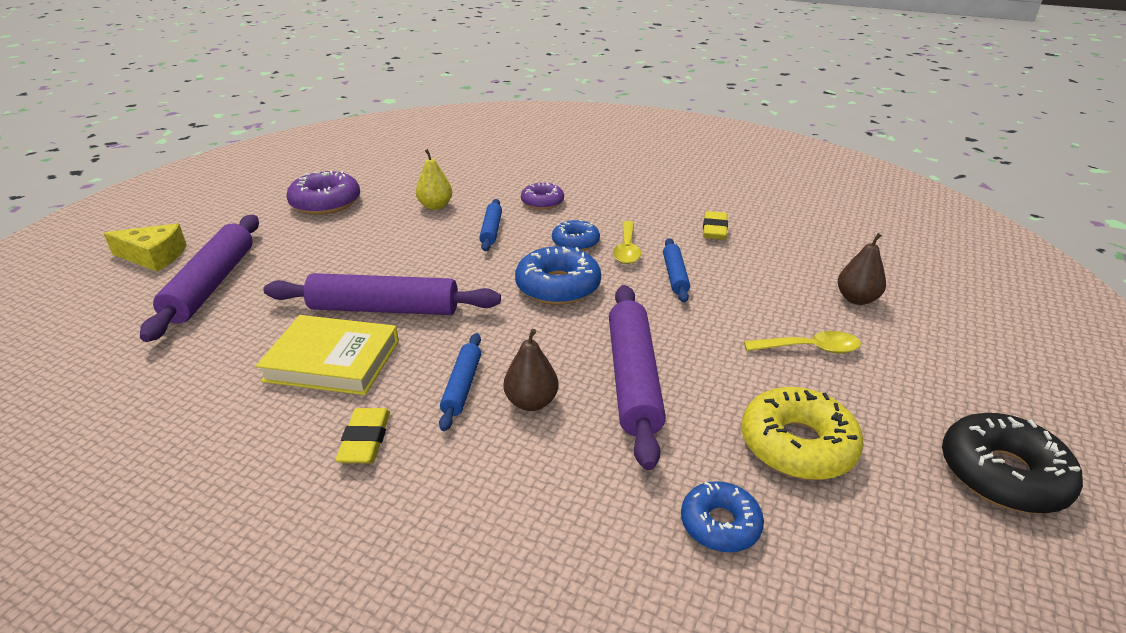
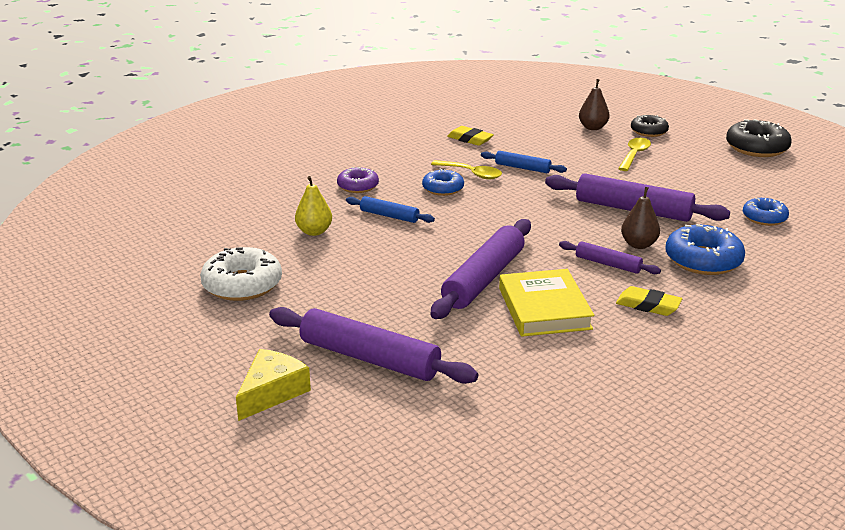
camera: 65 degrees left, 5 degrees down
(326, 203) = (242, 284): purple donut -> white donut
(332, 361) = (544, 308): yellow book -> yellow book turned 45 degrees counterclockwise
(462, 386) = (608, 264): blue rolling pin -> purple rolling pin
(558, 286) = (504, 208): blue donut -> blue donut (703, 260)
(797, 445) = (715, 183): yellow donut -> none
(909, 347) = (649, 131): none -> black donut

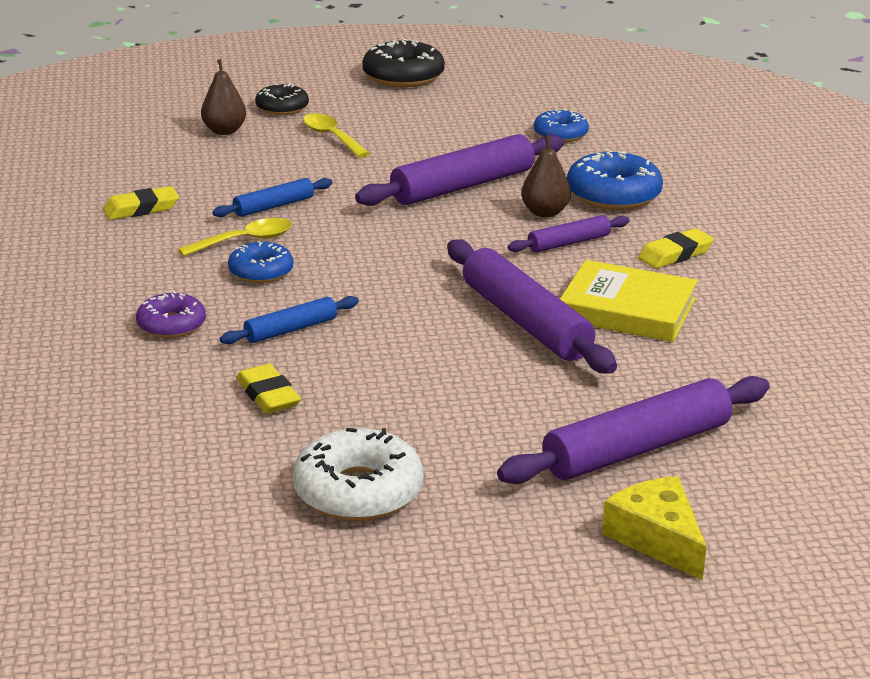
camera: 60 degrees left, 0 degrees up
(314, 232) = (268, 395): yellow pear -> yellow eraser

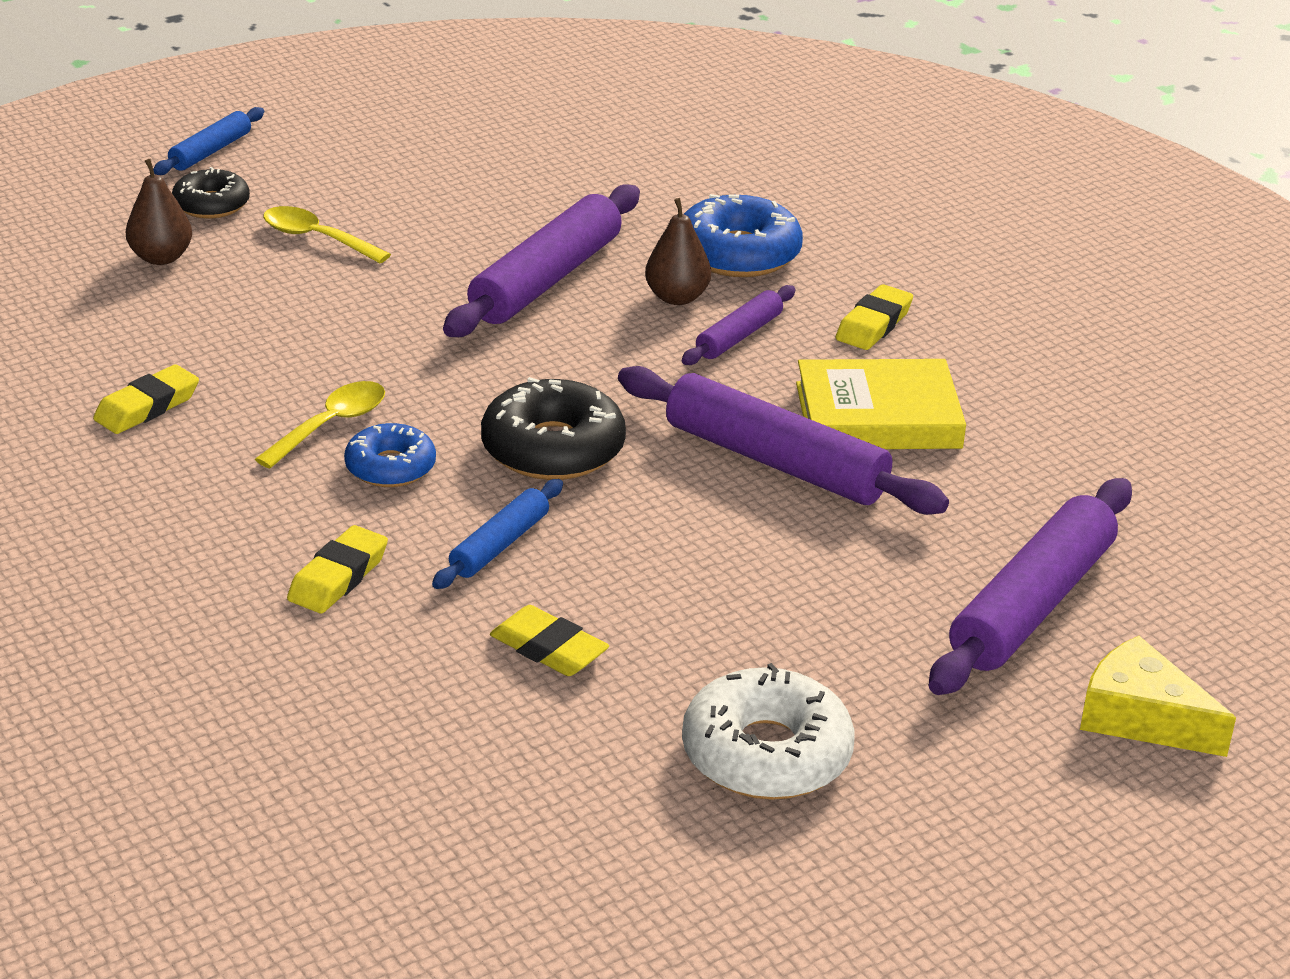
camera: 25 degrees left, 5 degrees up
(171, 325) = (338, 577): purple donut -> yellow eraser
(274, 206) = (326, 363): blue rolling pin -> blue rolling pin (211, 151)
(403, 76) = (336, 124): black donut -> black donut (553, 448)
(560, 134) = (606, 176): blue donut -> none

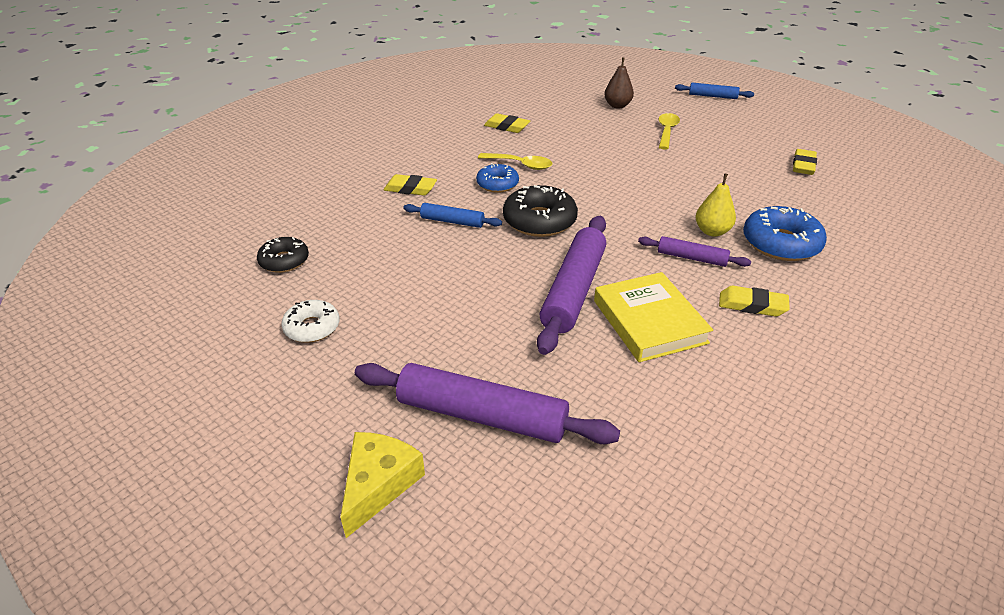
camera: 75 degrees right, 5 degrees up
(211, 205) = (669, 105): black donut -> black donut (284, 261)
(546, 280) = (690, 191): purple rolling pin -> none
(548, 649) = (378, 249): yellow eraser -> yellow eraser (803, 165)
(677, 297) = (712, 231): brown pear -> yellow pear
(766, 754) = (312, 327): white donut -> white donut, size x0.62

